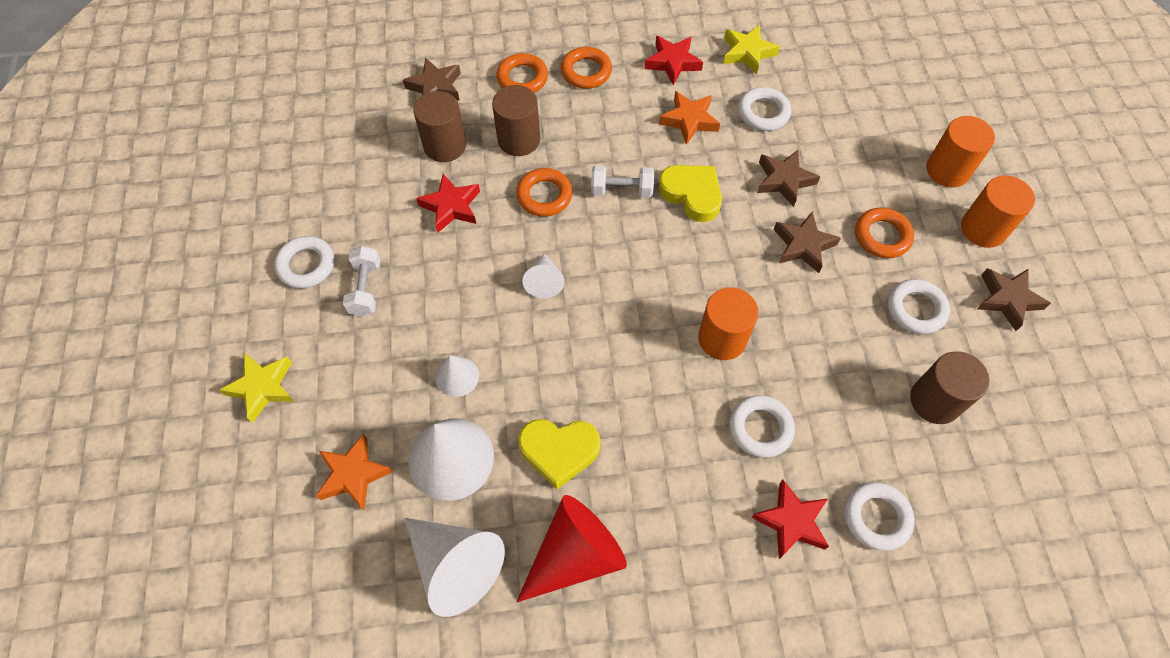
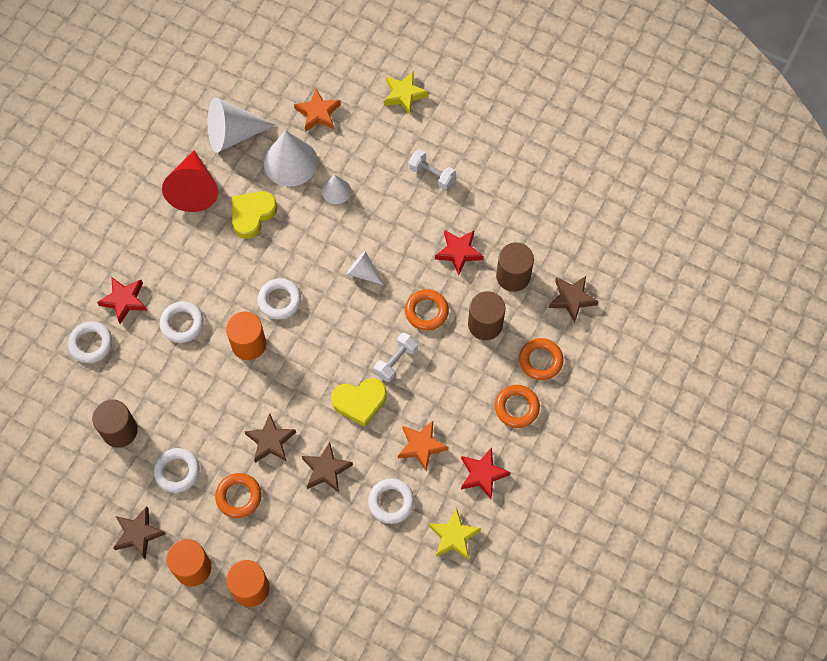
camera: 125 degrees right, 5 degrees up
(306, 265) = (473, 152): white ring -> white ring (279, 300)

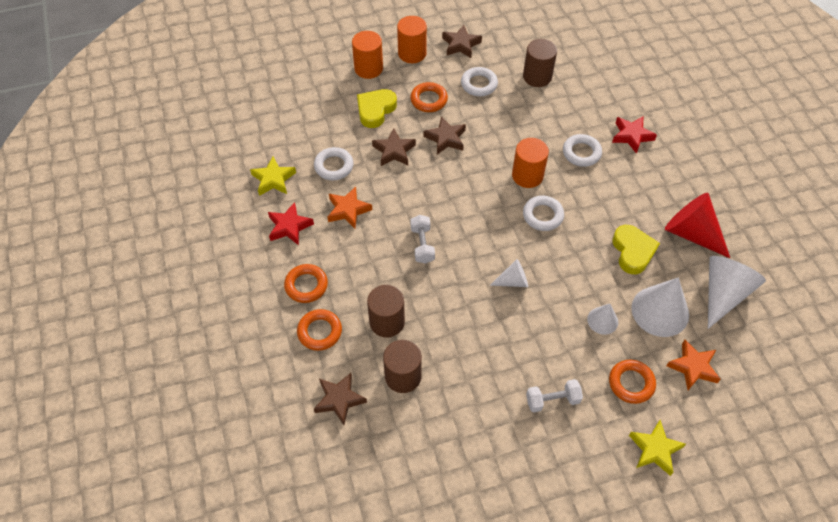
camera: 135 degrees right, 10 degrees down
(91, 344) = (615, 101): white ring -> none
(360, 402) = (417, 202): yellow heart -> yellow heart (375, 110)
(426, 311) = (438, 294): orange ring -> orange ring (631, 383)
(458, 252) = (463, 357): red star -> none

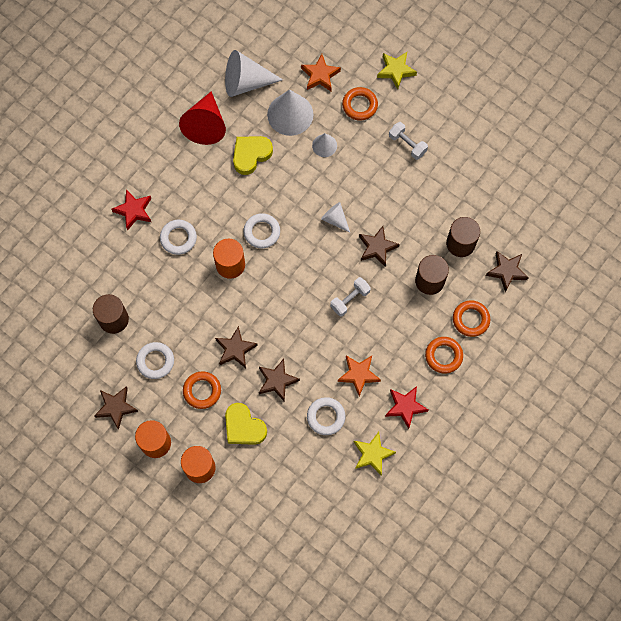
camera: 125 degrees left, 15 degrees up
(375, 110) = (244, 427): yellow heart -> yellow heart turned 45 degrees clockwise
(456, 298) = (377, 248): none -> brown star

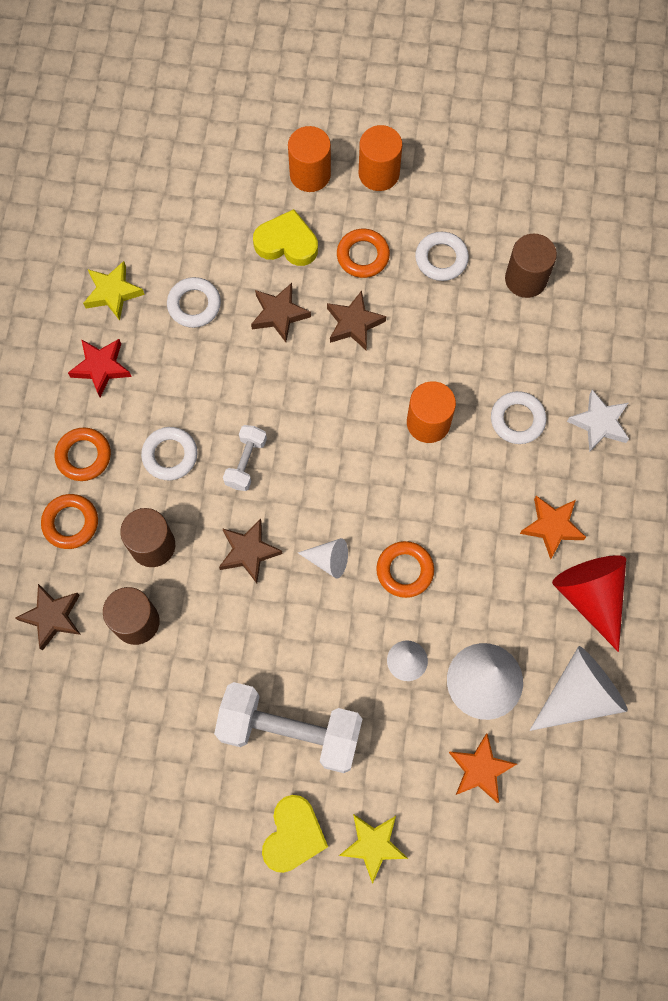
camera: 150 degrees right, 0 degrees up
(116, 407) = (451, 186): brown star -> none
(134, 211) = (599, 423): red star -> white star
(251, 155) = (499, 587): yellow heart -> yellow heart (293, 835)
(262, 232) = (415, 487): white ring -> white ring (170, 455)
(358, 374) = (181, 375): orange star -> orange star (552, 527)
(359, 105) = (394, 754): orange ring -> orange ring (405, 570)
(407, 144) = (290, 731): white dumbbell -> white dumbbell, size x2.07

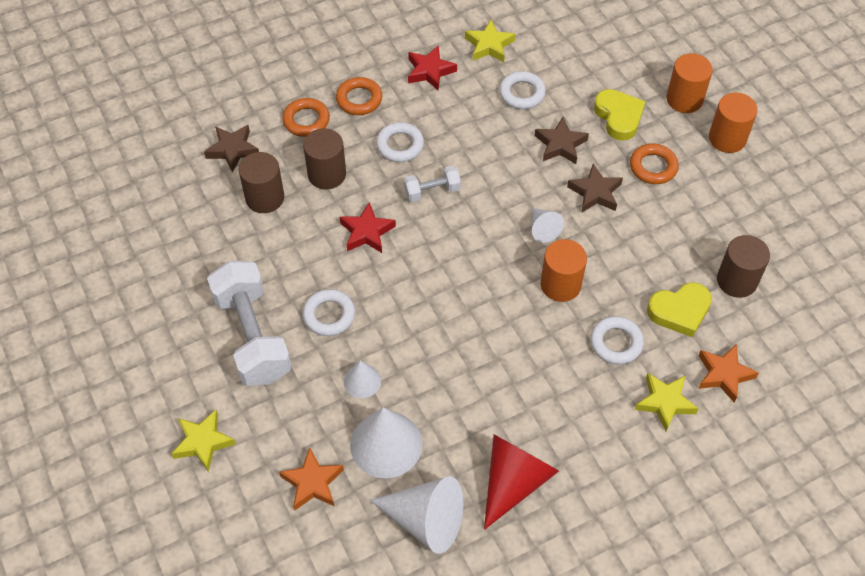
camera: 55 degrees right, 15 degrees down
(248, 552) = (367, 232): brown star -> red star
(293, 835) = (176, 385): yellow heart -> yellow heart (679, 311)
(328, 560) = (400, 284): white cone -> white cone (543, 229)
(405, 570) = (431, 338): orange ring -> none
(441, 259) = (698, 216): white ring -> white ring (329, 315)
(552, 527) = (549, 419): orange star -> orange star (724, 374)
(599, 423) = (665, 403): white star -> yellow star

